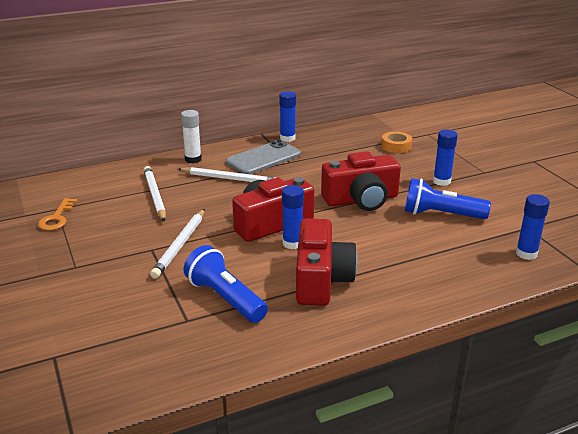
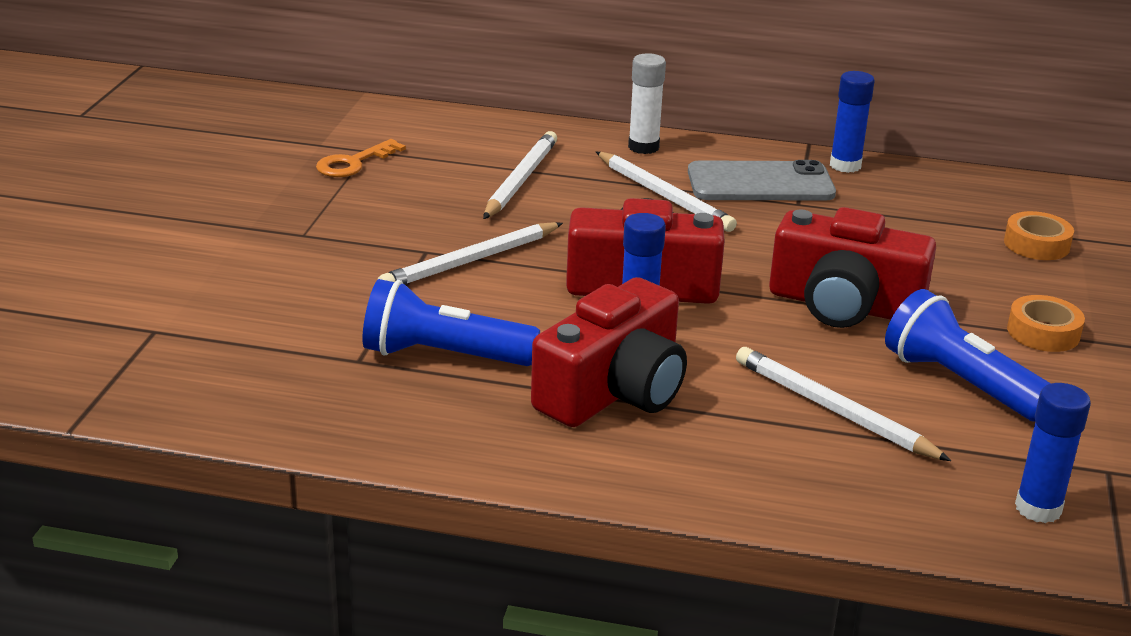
camera: 35 degrees right, 0 degrees up
(225, 298) = (443, 355): blue flashlight -> blue flashlight turned 75 degrees counterclockwise
(412, 247) = (833, 410): none -> white pencil
(441, 181) = (1043, 332): blue glue stick -> orange tape

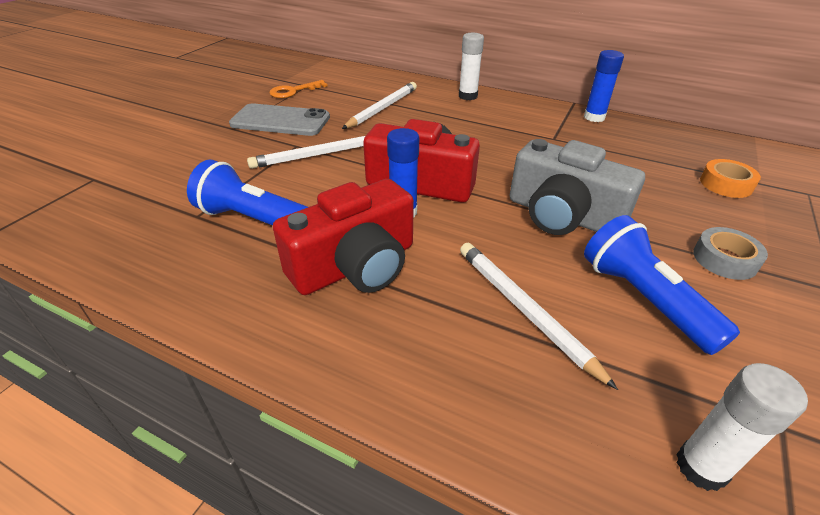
camera: 15 degrees right, 10 degrees up
(664, 196) = (466, 125): white pencil -> none
(760, 183) = (533, 123): grey phone -> grey phone (280, 121)
(844, 305) = (563, 215): red camera -> grey camera
(1038, 508) = (701, 467): blue glue stick -> white glue stick
(1043, 332) = (724, 259): orange tape -> grey tape

